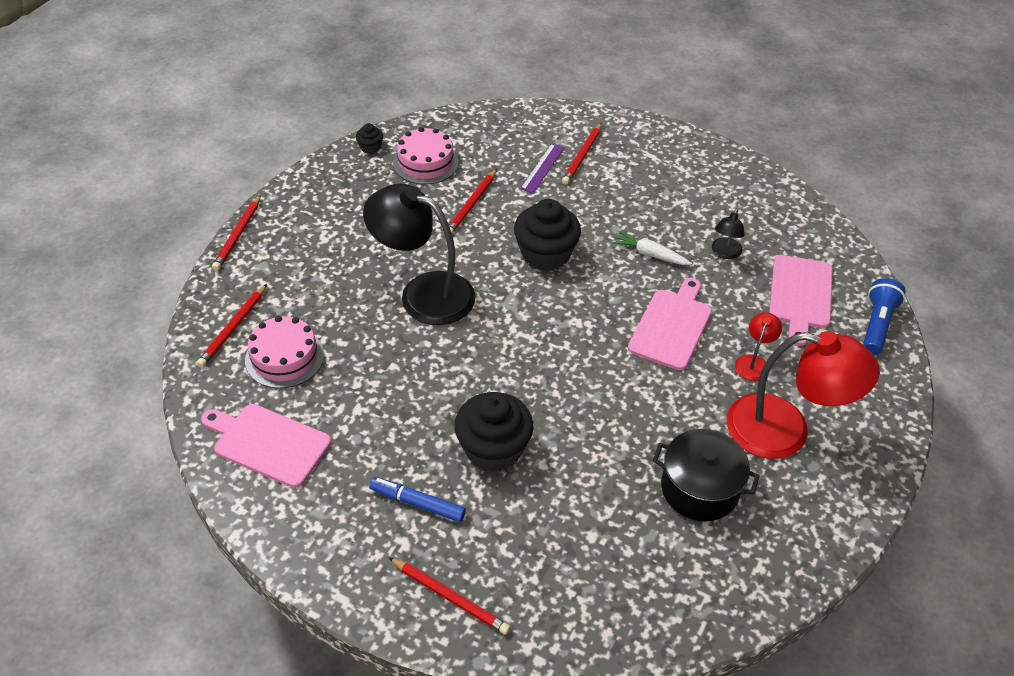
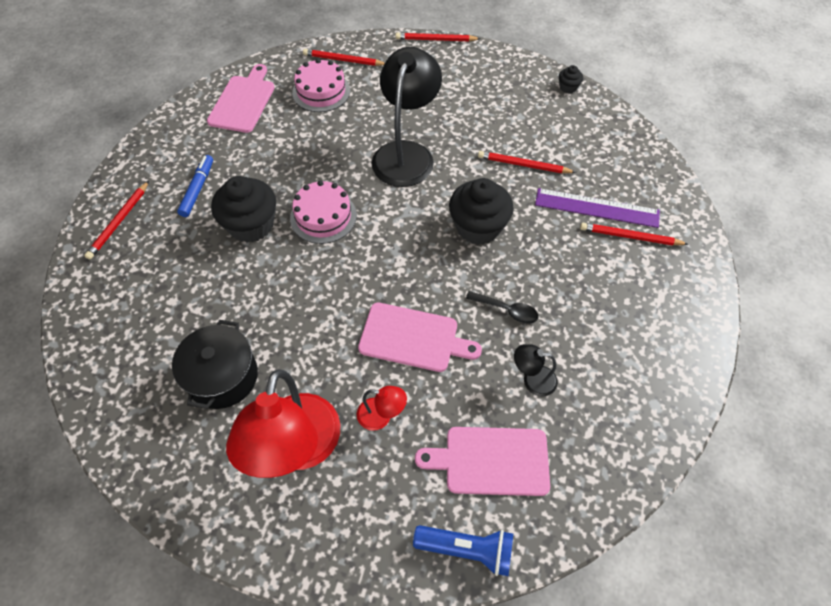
camera: 80 degrees right, 10 degrees up
(425, 162) = (565, 125): pink cake -> pink cake (323, 216)
(542, 168) = (596, 208): purple ruler -> purple ruler, size x1.57
(650, 254) = (507, 310): white carrot -> black spoon

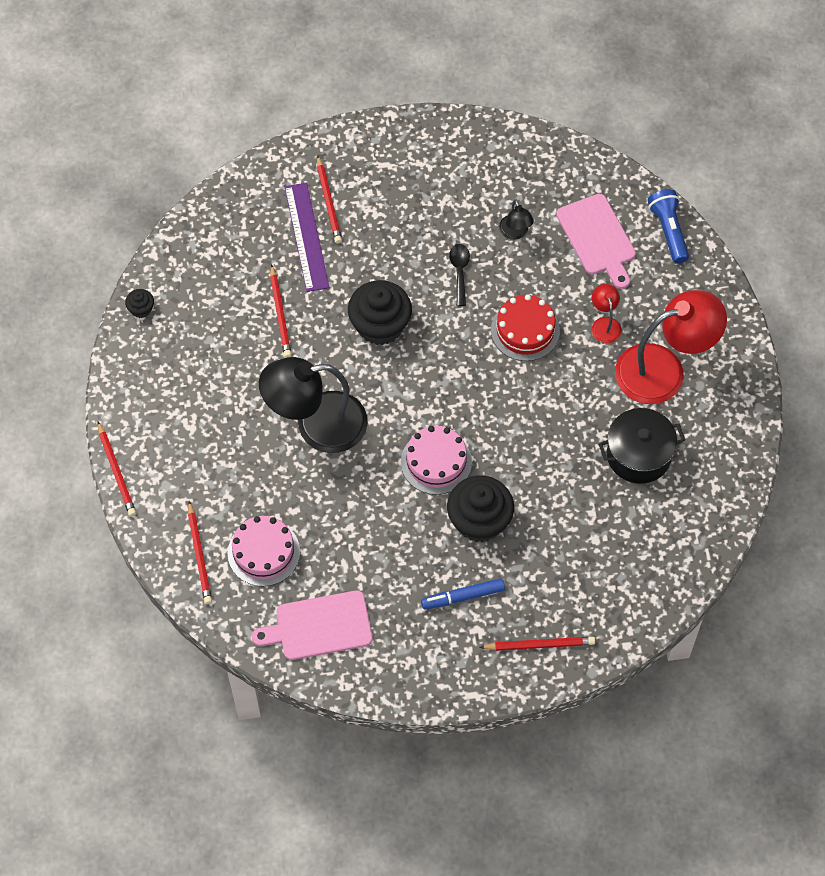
camera: 115 degrees left, 5 degrees up
(413, 338) = (525, 330): pink cutting board -> red cake

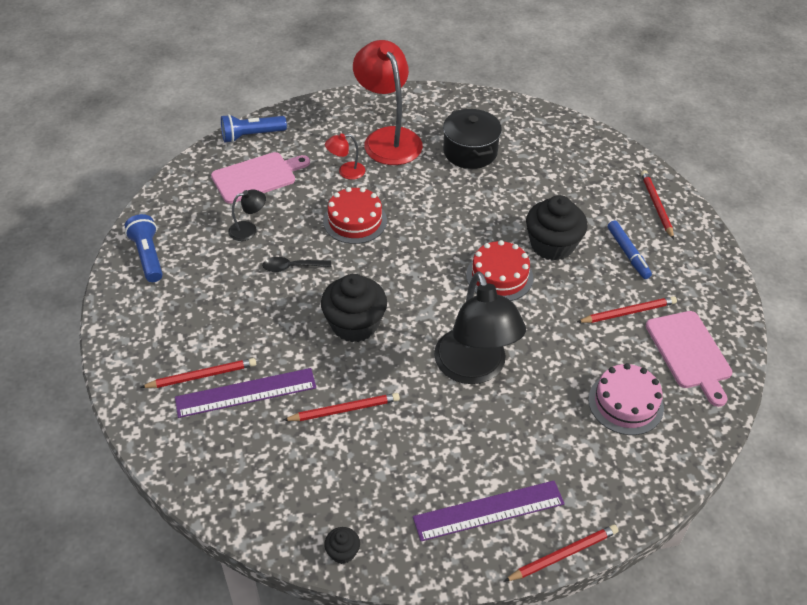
camera: 95 degrees left, 15 degrees down
(164, 420) = (489, 511): none -> purple ruler
(199, 555) = (644, 460): red pencil -> red pencil (628, 312)
(436, 462) = (499, 276): pink cake -> red cake
(481, 148) = (148, 256): none -> blue flashlight

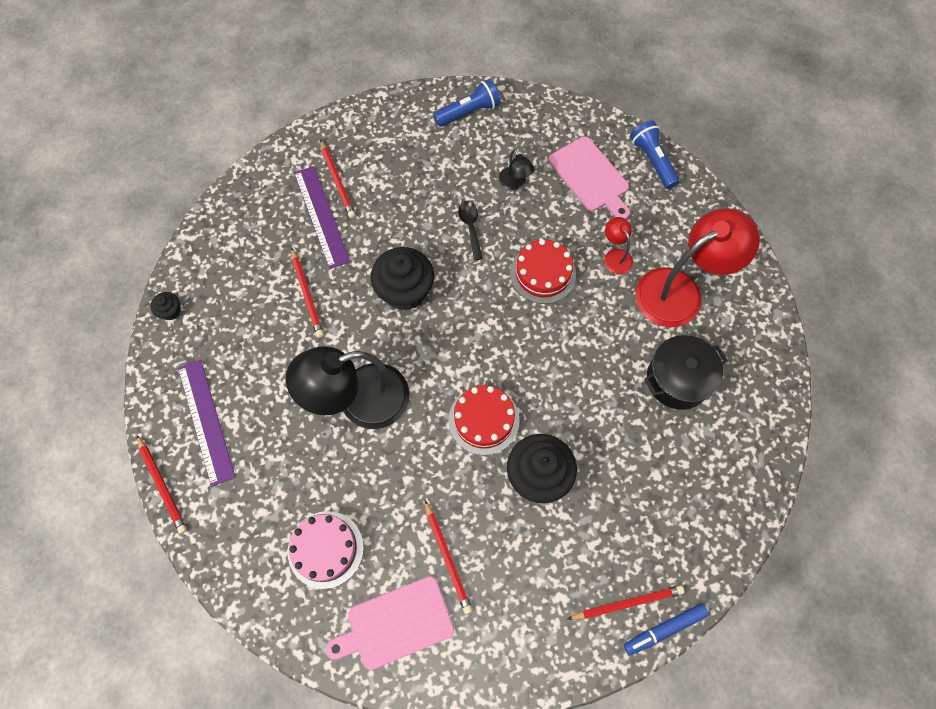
camera: 85 degrees right, 20 degrees up
(627, 253) = (538, 562): blue marker -> blue marker (665, 629)

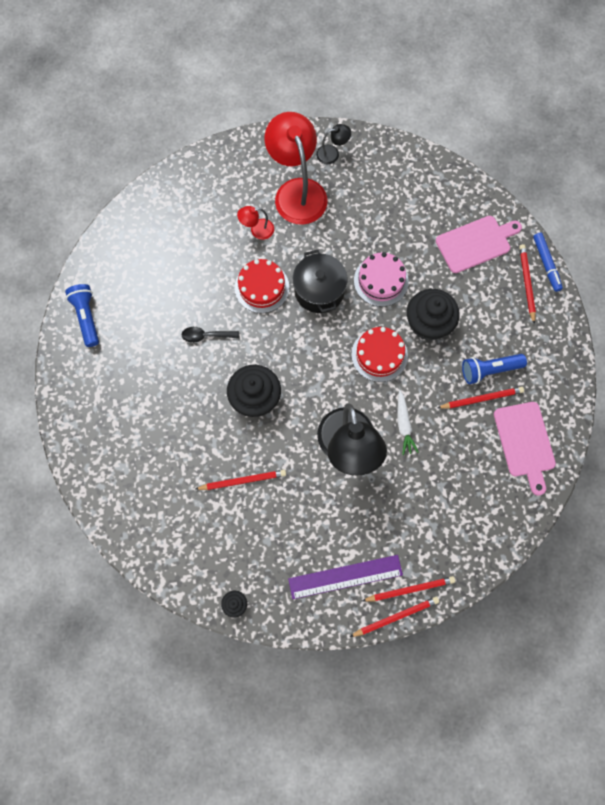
camera: 80 degrees left, 5 degrees up
(321, 216) = (166, 460): purple ruler -> none
(325, 549) = (464, 488): pink cake -> pink cake (381, 281)
(337, 181) = (132, 442): red pencil -> red pencil (410, 589)
(397, 463) = (404, 425): none -> white carrot
(514, 183) = (171, 293): black lamp -> black lamp (332, 153)
(590, 177) = (179, 232): pink cutting board -> pink cutting board (476, 243)
(652, 161) = (175, 182): blue flashlight -> blue flashlight (489, 370)
(677, 380) = (369, 211): black pot -> black pot (319, 290)

